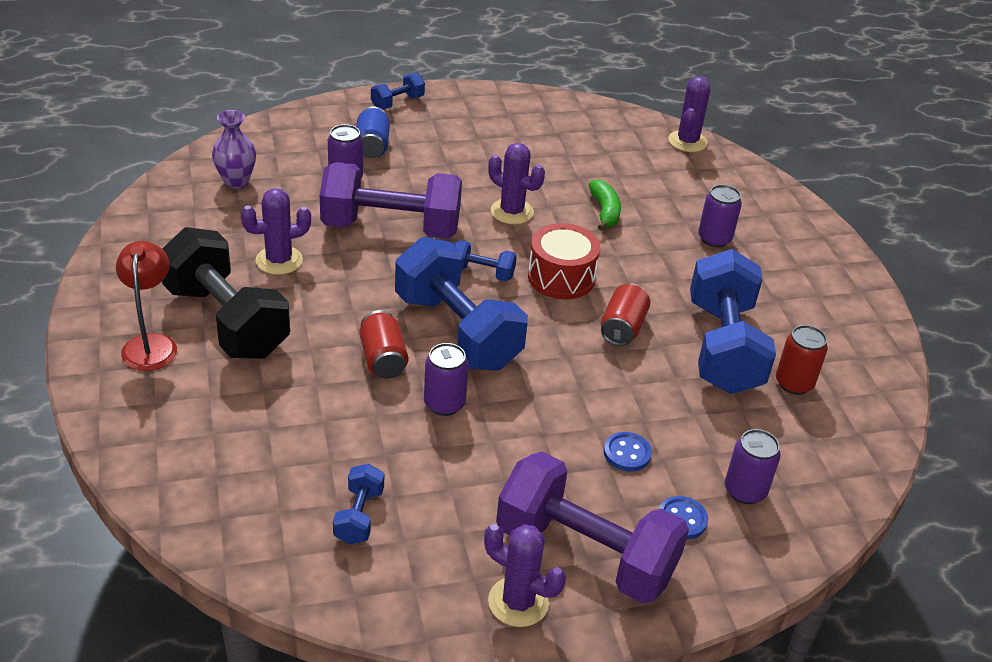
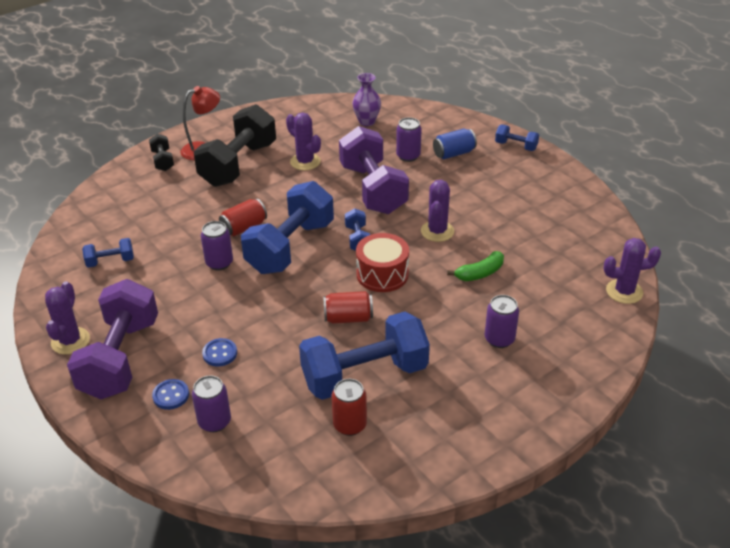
camera: 70 degrees right, 0 degrees up
(139, 395) = (162, 161): none -> black dumbbell

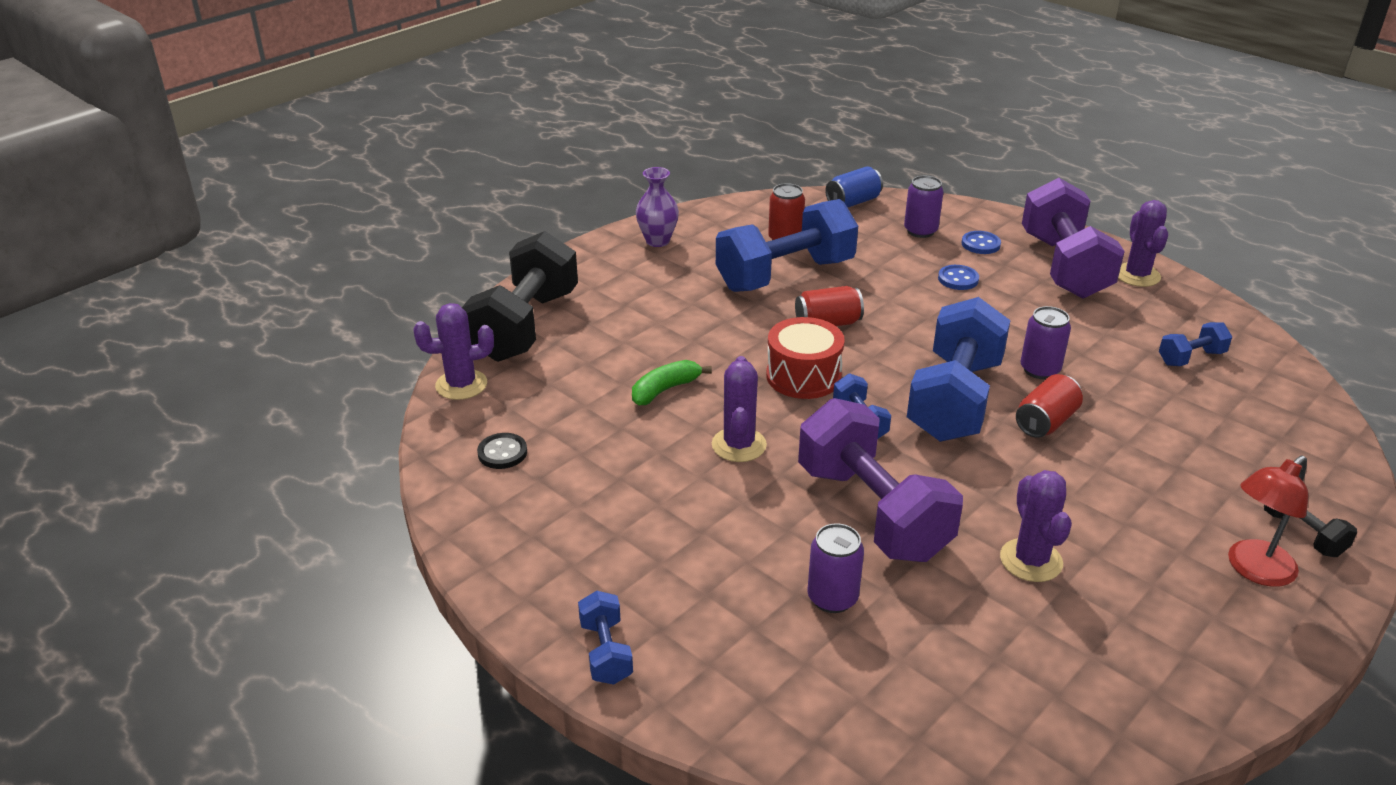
camera: 170 degrees right, 5 degrees down
(238, 164) = (1153, 540): black dumbbell -> black dumbbell (525, 326)
(305, 162) = (1031, 560): purple cactus -> purple cactus turned 45 degrees clockwise
(367, 122) = (961, 693): purple vase -> purple vase (657, 241)
(453, 153) = (739, 615): blue can -> blue can (853, 202)
(499, 339) = (635, 319): purple can -> none
(516, 146) = (606, 652): blue dumbbell -> blue dumbbell turned 60 degrees clockwise
(583, 240) = (502, 453): none -> black button

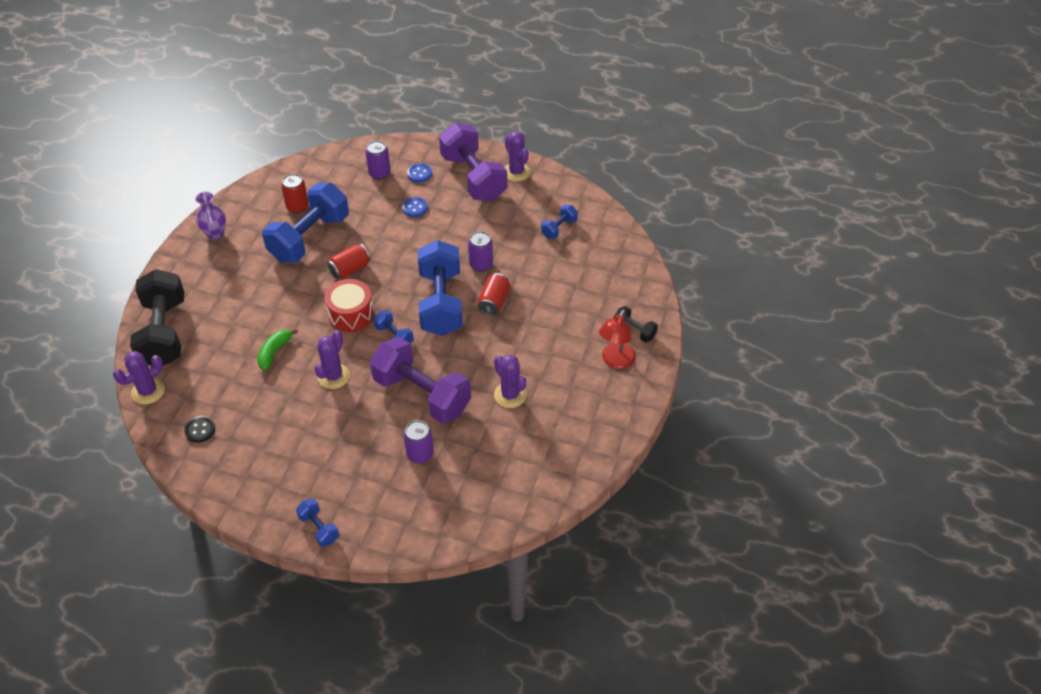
camera: 25 degrees left, 15 degrees up
(739, 445) = (333, 376): purple cactus -> purple cactus turned 45 degrees clockwise
(853, 202) = (328, 160): blue can -> none

